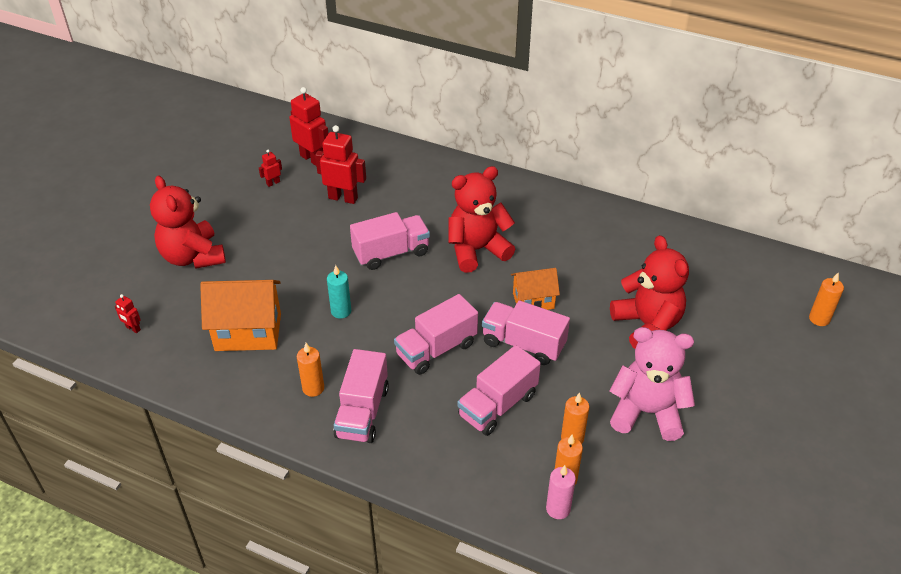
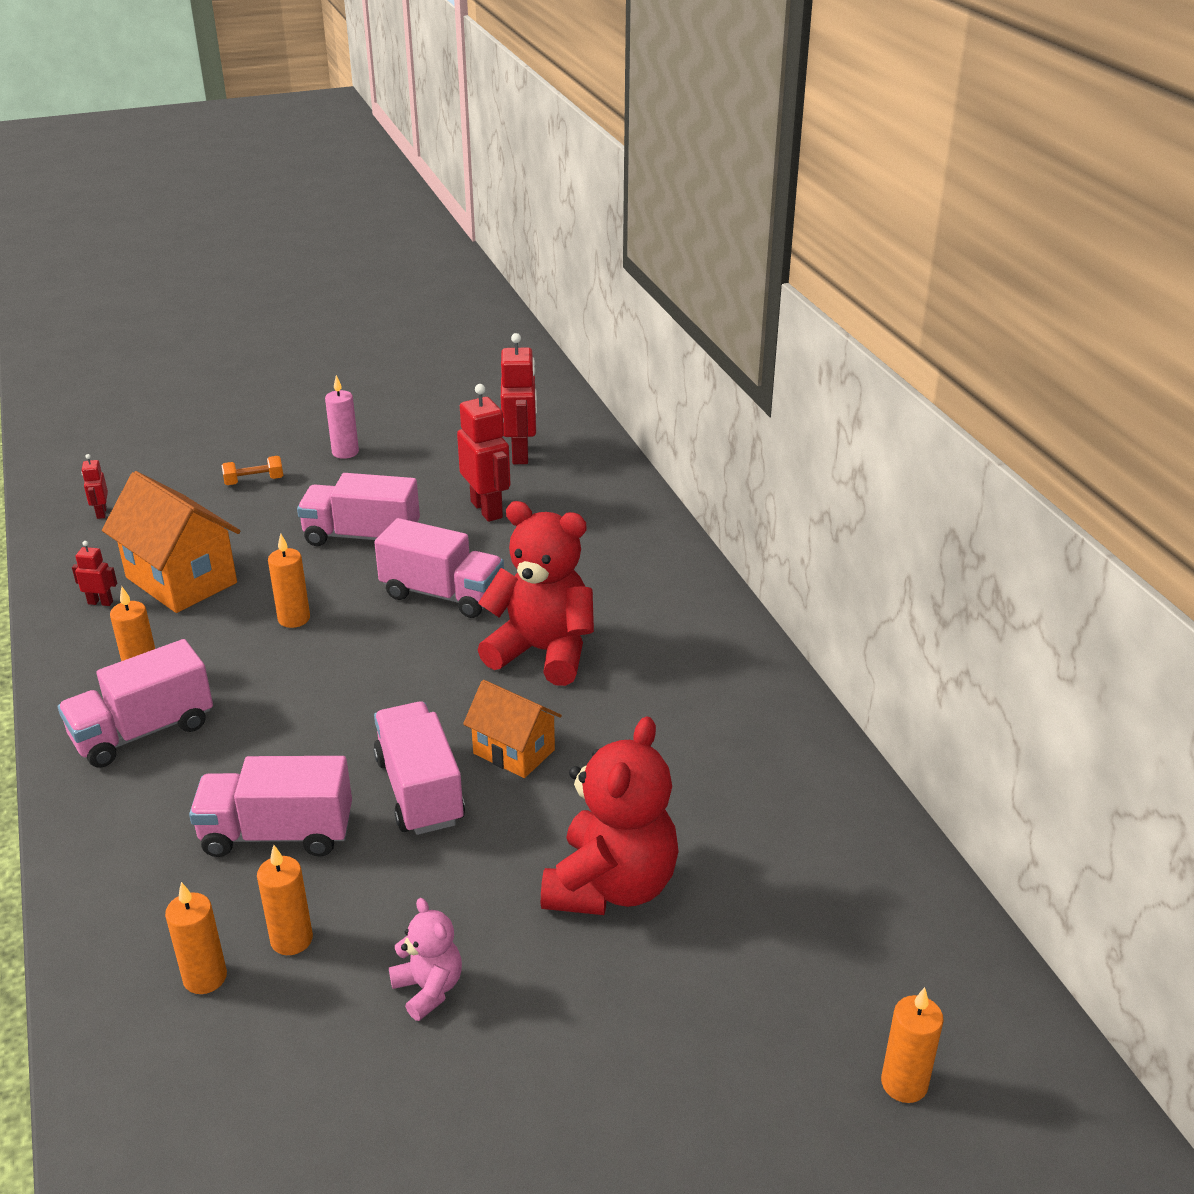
camera: 45 degrees right, 10 degrees down
(193, 257) = (254, 481): red teddy bear -> orange dumbbell
(273, 183) = (441, 456): red robot -> red robot (100, 602)
(341, 311) = (294, 619): turquoise candle -> orange candle
(436, 349) = (318, 725): pink truck -> pink truck (362, 536)
(558, 509) = (140, 1003): pink candle -> pink candle (345, 452)
(646, 412) = (429, 989): pink teddy bear -> pink teddy bear, size x0.50

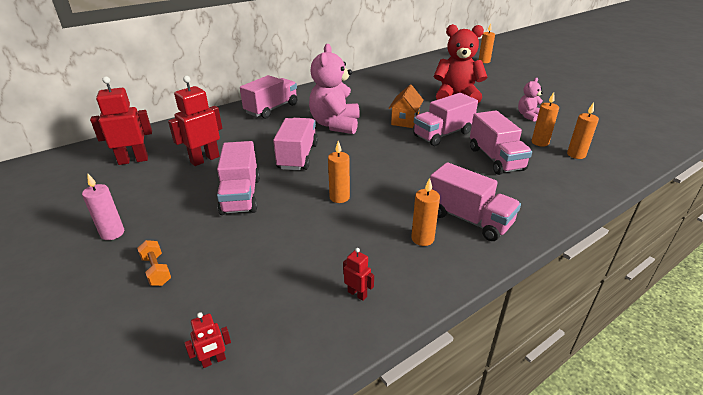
camera: 105 degrees left, 0 degrees up
(100, 602) = (357, 294): red robot -> red robot turned 135 degrees clockwise
(181, 580) = (313, 260): orange house -> none
(543, 652) = (335, 125): red teddy bear -> pink teddy bear
(655, 583) = (271, 109): none -> pink truck

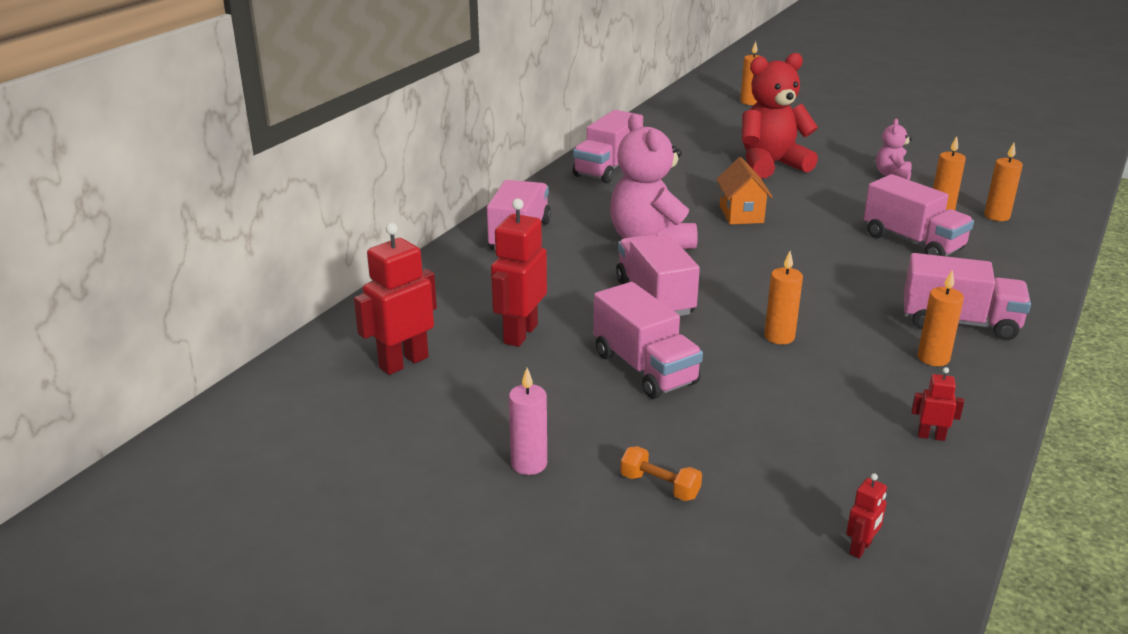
camera: 25 degrees left, 5 degrees down
(442, 134) = (813, 224): pink truck -> pink truck (607, 168)

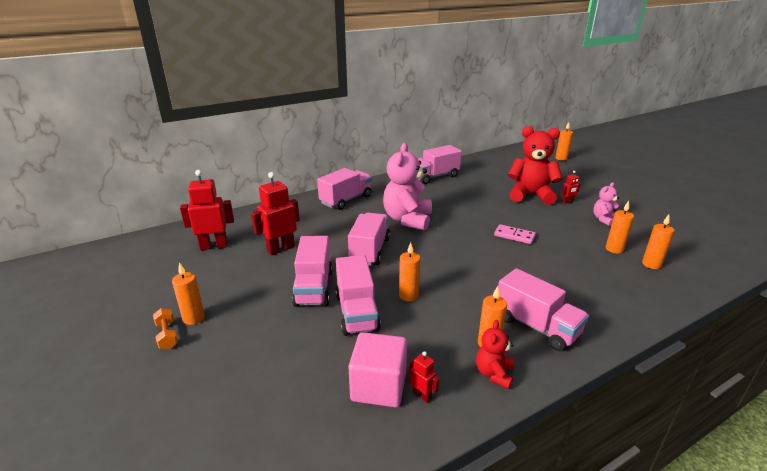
camera: 30 degrees right, 0 degrees up
(529, 464) = (194, 318): pink candle -> orange candle
(660, 486) = (233, 357): orange dumbbell -> orange dumbbell (167, 335)
(741, 214) = (477, 218): orange house -> none
(814, 224) = (514, 236): none -> pink domino
(861, 548) = (284, 451): red robot -> red robot (567, 202)
(875, 446) = (378, 386): none -> pink cube
(912, 242) = (567, 264): pink truck -> pink truck (356, 312)
(974, 386) = (494, 374): none -> red teddy bear

